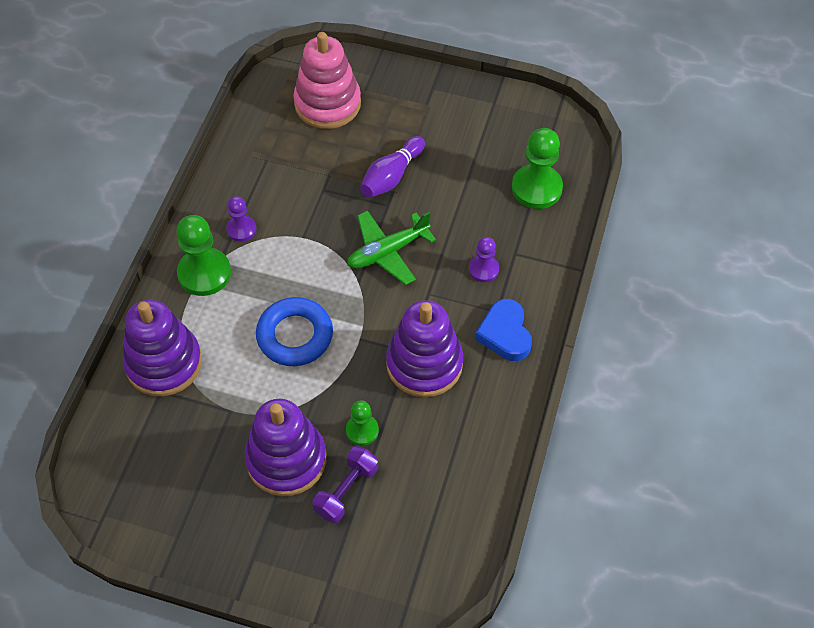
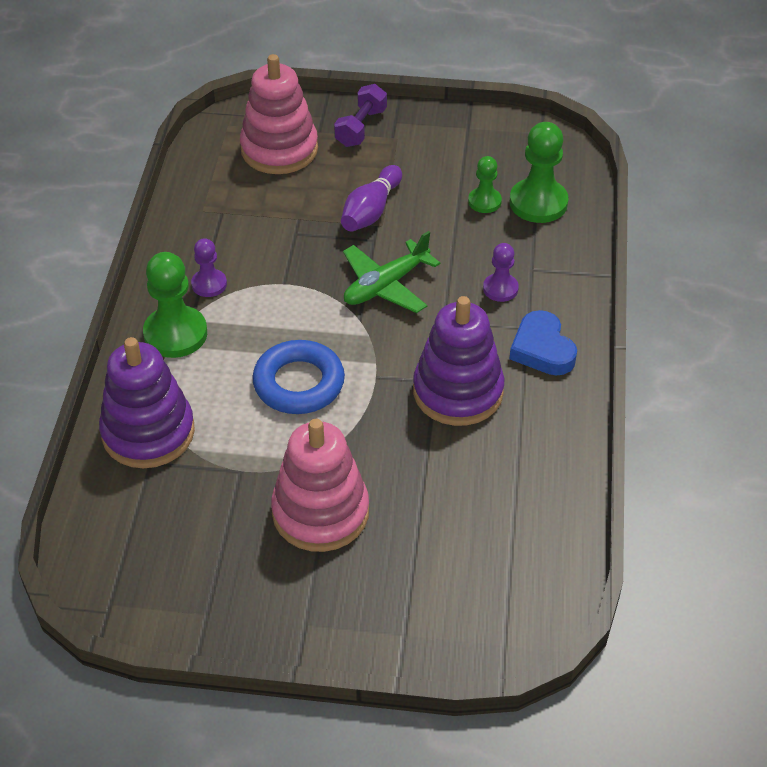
camera: 10 degrees left, 10 degrees down
(286, 459) = (320, 512): purple stacking toy -> pink stacking toy
(346, 490) = (400, 534): purple dumbbell -> purple dumbbell (361, 128)
(362, 430) = (403, 469): green pawn -> green pawn (484, 201)

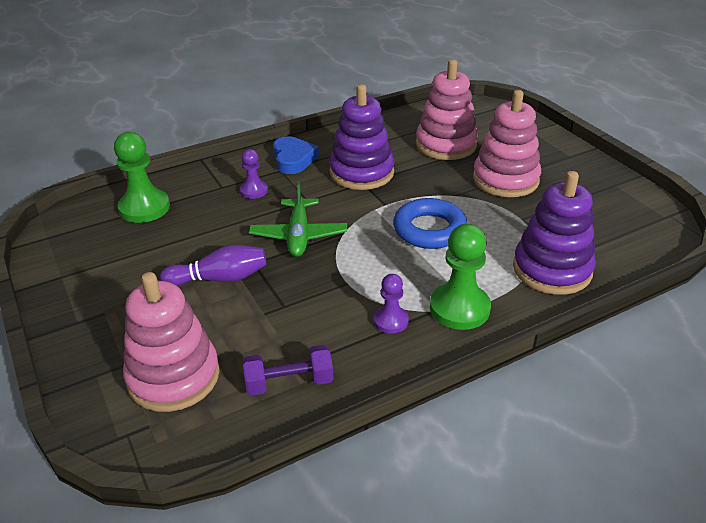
camera: 125 degrees left, 10 degrees down
(361, 128) = (100, 338): purple dumbbell -> purple dumbbell (289, 382)
(386, 285) = (298, 235): green plane -> green plane turned 75 degrees clockwise
(450, 511) = (446, 145): none -> pink stacking toy
(484, 201) = (161, 230): green pawn -> none
(542, 349) = (293, 159): blue heart -> blue heart turned 45 degrees counterclockwise

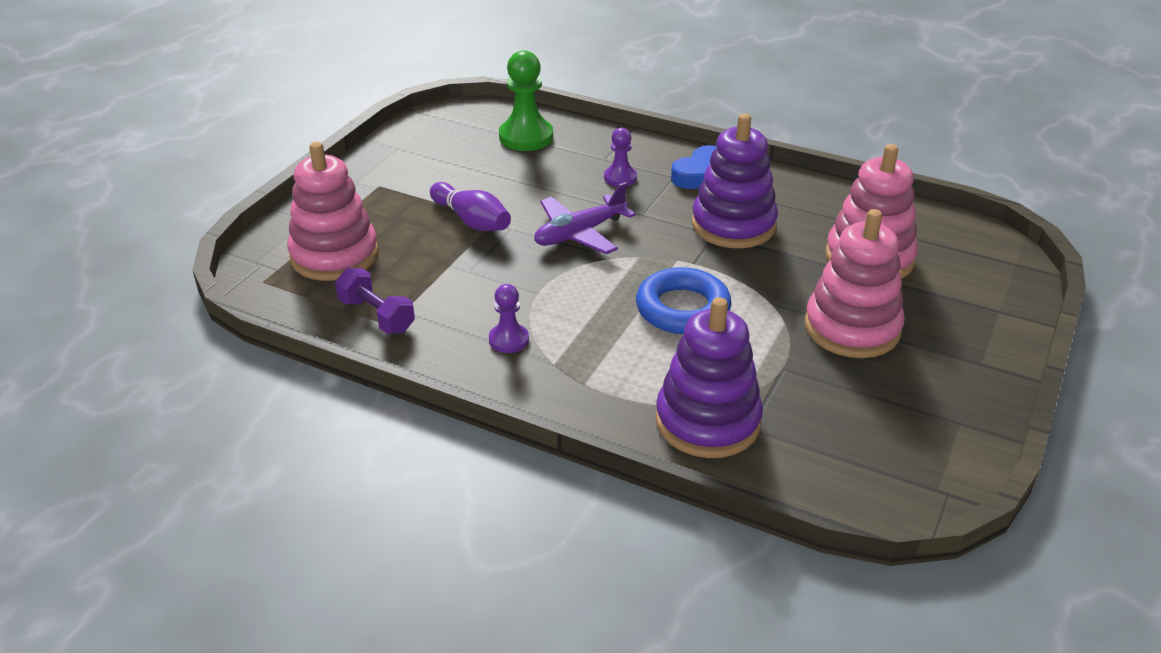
camera: 55 degrees right, 0 degrees up
(298, 235) = (579, 234): green plane -> purple plane
(459, 308) = (570, 377): green pawn -> none

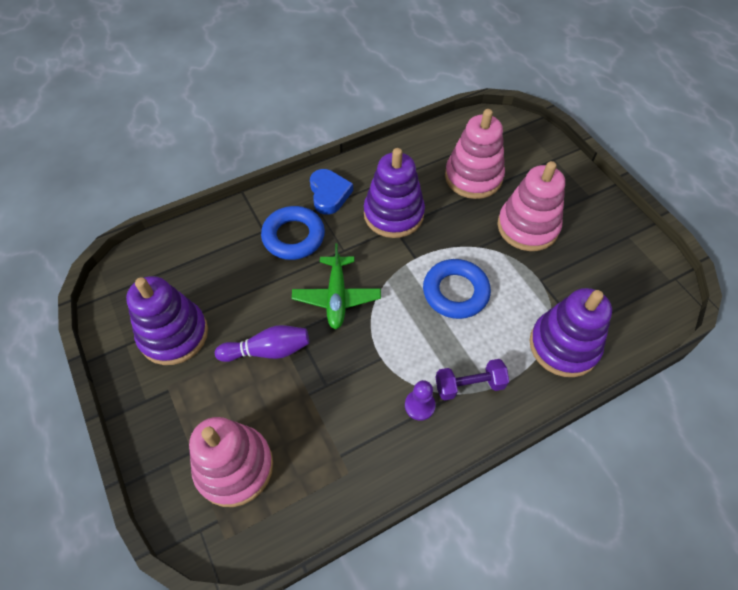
camera: 55 degrees left, 20 degrees up
(376, 316) = (333, 476): purple dumbbell -> purple dumbbell (469, 385)
(433, 165) = (174, 334): none -> purple stacking toy
(526, 137) = (194, 257): green pawn -> none
(579, 234) = (336, 297): purple plane -> green plane
(620, 178) = (293, 237): purple pawn -> blue ring

